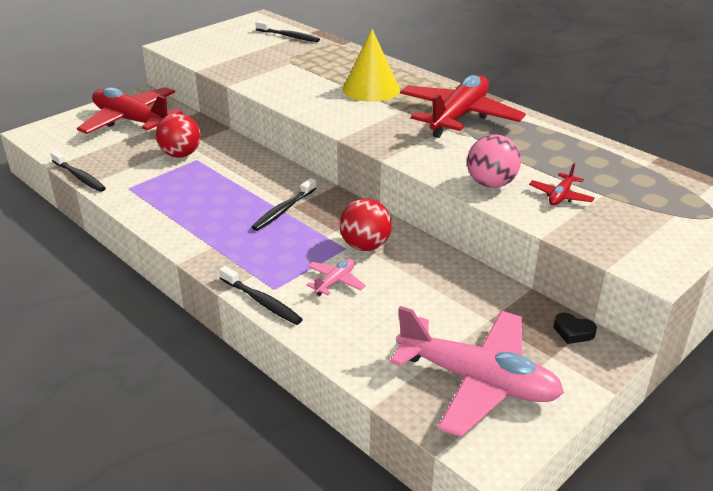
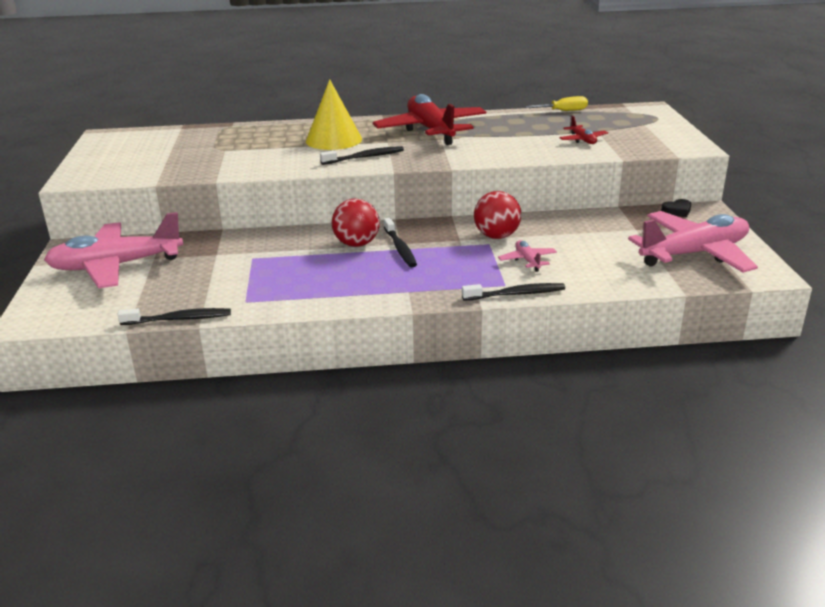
camera: 50 degrees left, 5 degrees down
(131, 121) = (116, 266): red plane -> pink plane
(181, 154) = (230, 262): red ball -> red ball (357, 244)
(288, 36) = (171, 136): black toothbrush -> black toothbrush (364, 157)
(491, 184) = (538, 151): pink ball -> none
(627, 157) = (563, 111): none -> yellow screwdriver

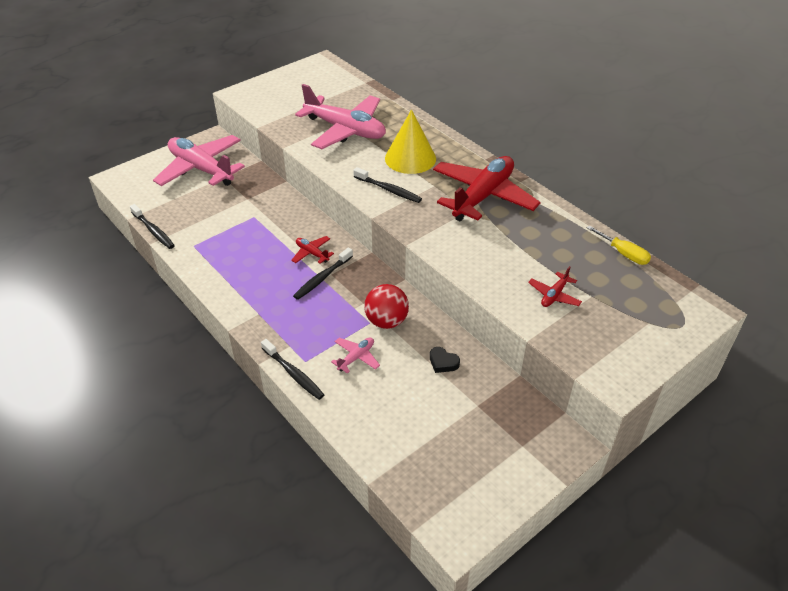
camera: 55 degrees right, 15 degrees up
(357, 244) = (312, 253): red ball -> red plane
(677, 211) = (545, 422): black heart -> black heart (443, 362)
(694, 254) = (457, 465): pink plane -> pink plane (345, 130)

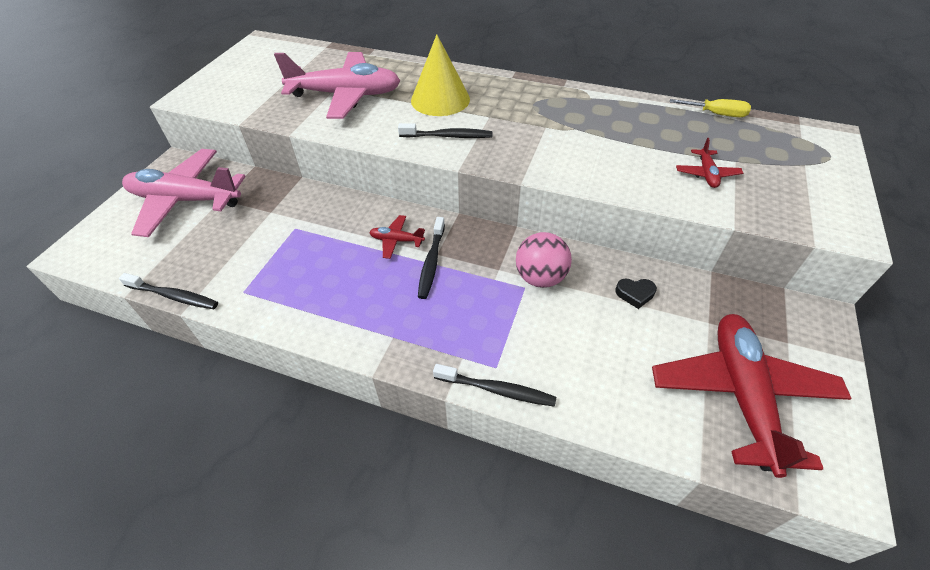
camera: 30 degrees left, 5 degrees up
(356, 357) = (547, 333): pink plane -> none
(386, 321) = (540, 278): red ball -> pink ball
(483, 196) = (545, 109): red plane -> red plane (741, 394)

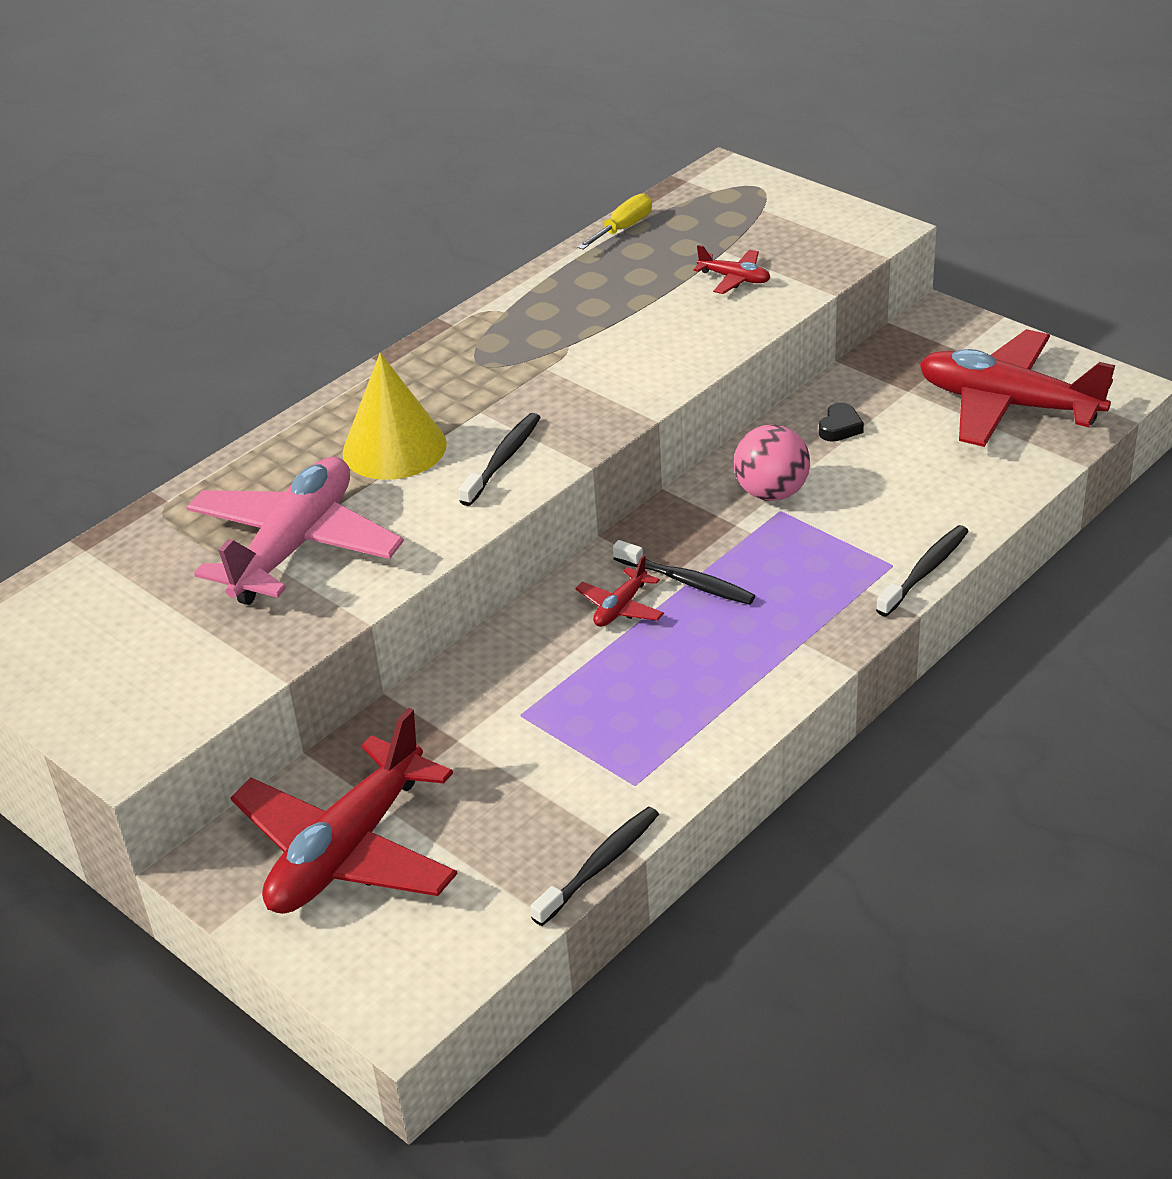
camera: 65 degrees left, 10 degrees down
(185, 200) = (347, 850): pink plane -> red plane

